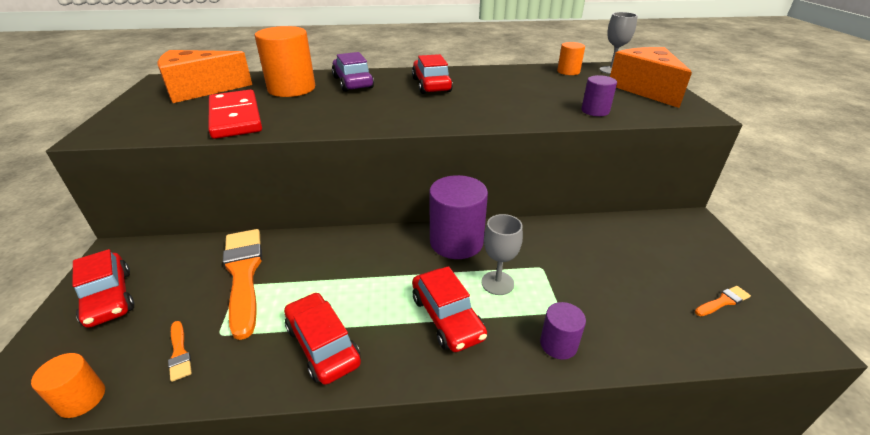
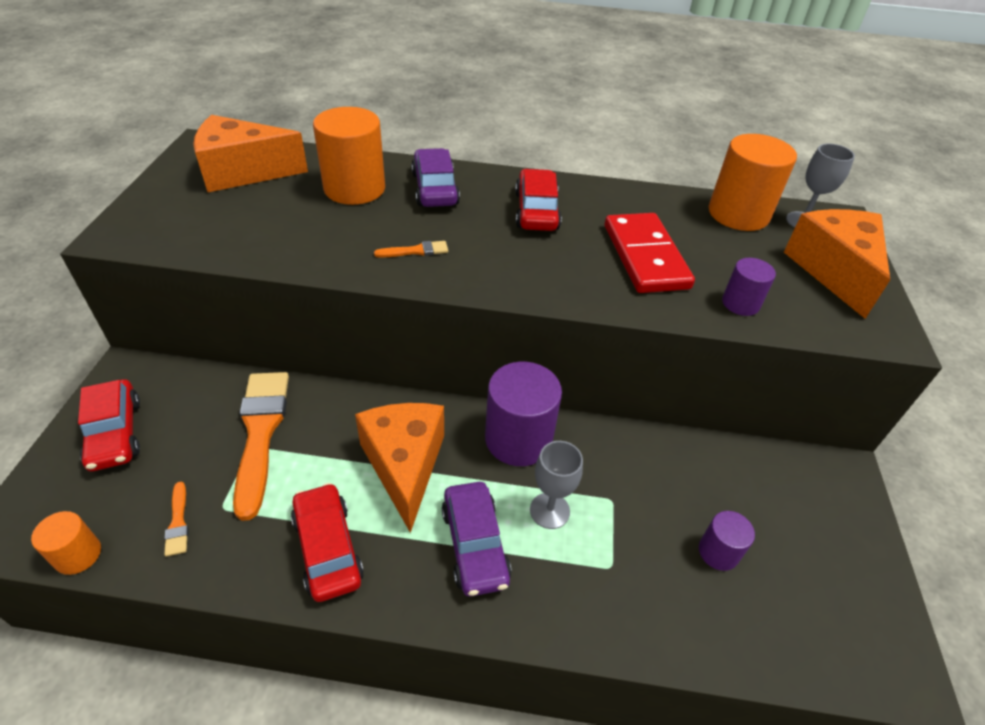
camera: 10 degrees right, 10 degrees up
(235, 117) = (275, 233): red domino -> red domino (645, 256)
(372, 275) = (404, 465): none -> orange cheese
(447, 317) = (475, 545): red car -> purple car
(558, 344) = (593, 612): purple cylinder -> purple cylinder (718, 552)
(568, 71) = (738, 214): orange cylinder -> orange cylinder, size x1.90
(723, 301) = (825, 602): orange brush -> orange brush (416, 251)

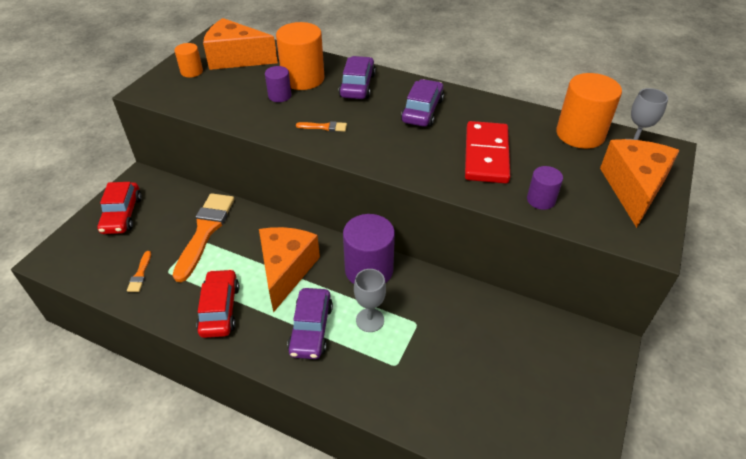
camera: 20 degrees right, 0 degrees up
(78, 555) = (82, 279): orange cylinder -> orange cylinder (191, 71)
(536, 211) = (422, 111): red car -> purple car
(718, 552) = (477, 374): purple cylinder -> purple cylinder (279, 96)

